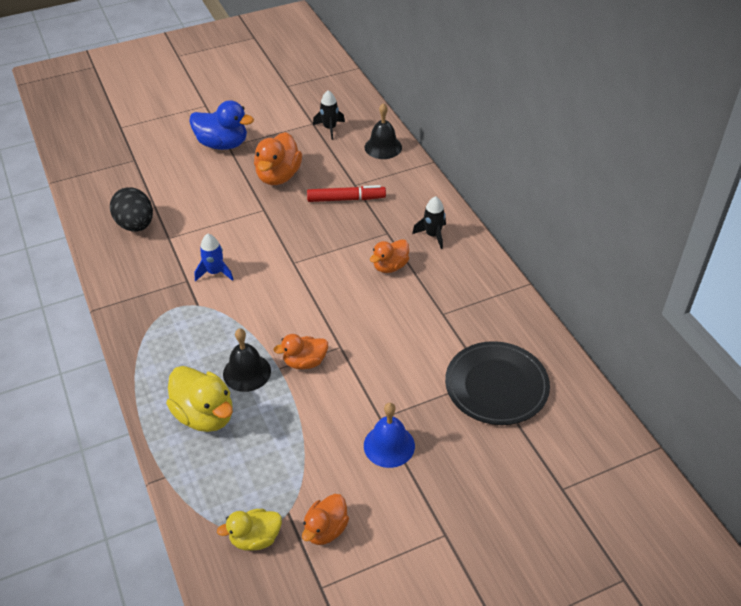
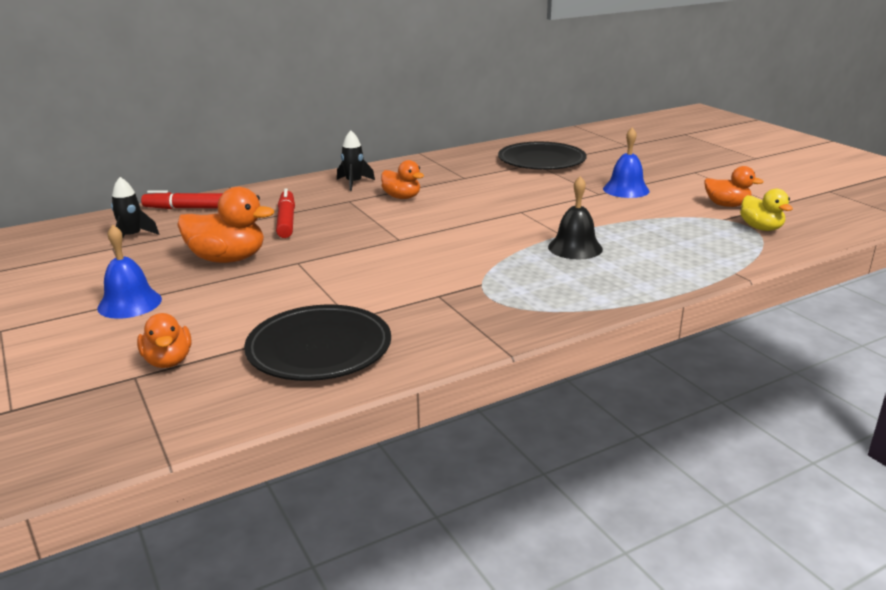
camera: 95 degrees left, 20 degrees down
(136, 225) = (319, 348): black egg -> black plate
(205, 415) = (644, 262): yellow duck -> none
(215, 272) = (421, 279): blue rocket -> none
(223, 144) = (129, 303): blue duck -> blue bell
(305, 362) = (548, 224): orange duck -> orange duck (168, 361)
(383, 147) = (190, 208): black bell -> red marker

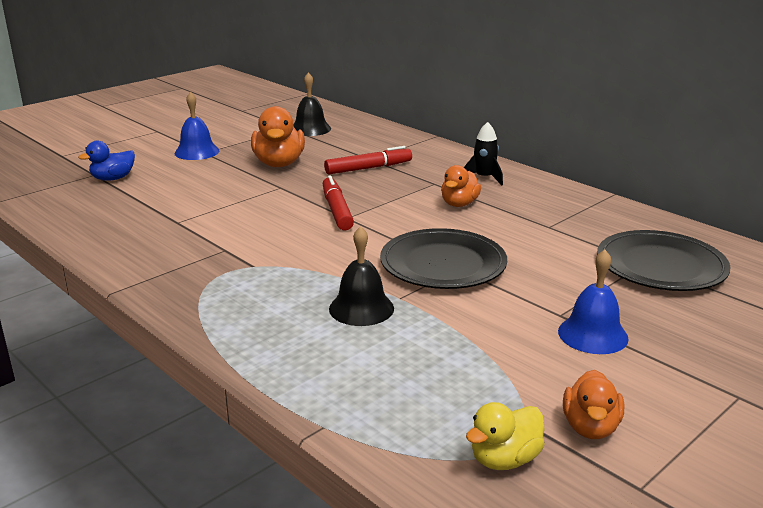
camera: 75 degrees right, 0 degrees up
(132, 237) = (310, 129): black rocket -> black bell
(168, 361) = (113, 178): orange duck -> blue duck
(190, 208) = (377, 133): red marker -> red marker (337, 210)
(319, 348) = (127, 218): black plate -> black plate (443, 264)

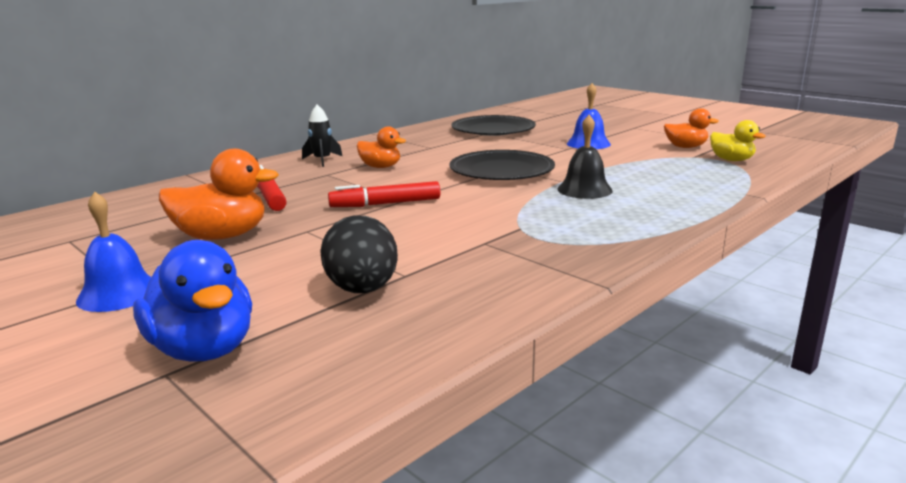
camera: 90 degrees left, 5 degrees down
(113, 178) = (204, 349): blue duck -> blue duck, size x1.59
(161, 210) = (362, 289): none -> black egg
(310, 129) = (90, 228): black bell -> none

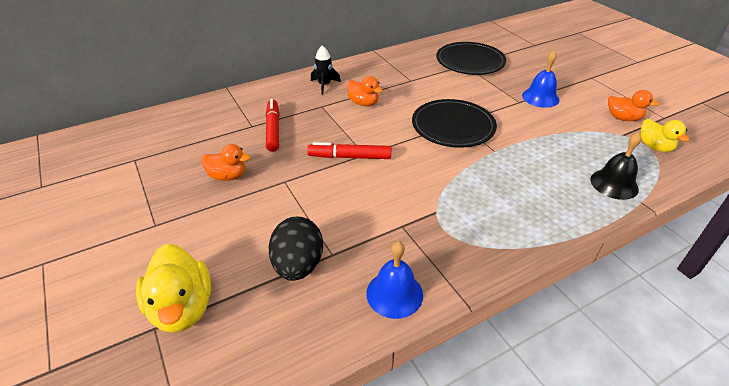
camera: 15 degrees right, 20 degrees up
(118, 293) = (149, 231): blue bell -> blue bell (394, 294)
(204, 349) = (182, 308): blue duck -> yellow duck
(222, 236) = (228, 176): orange duck -> orange duck, size x0.63
(584, 189) = (507, 168): black bell -> black bell (614, 184)

